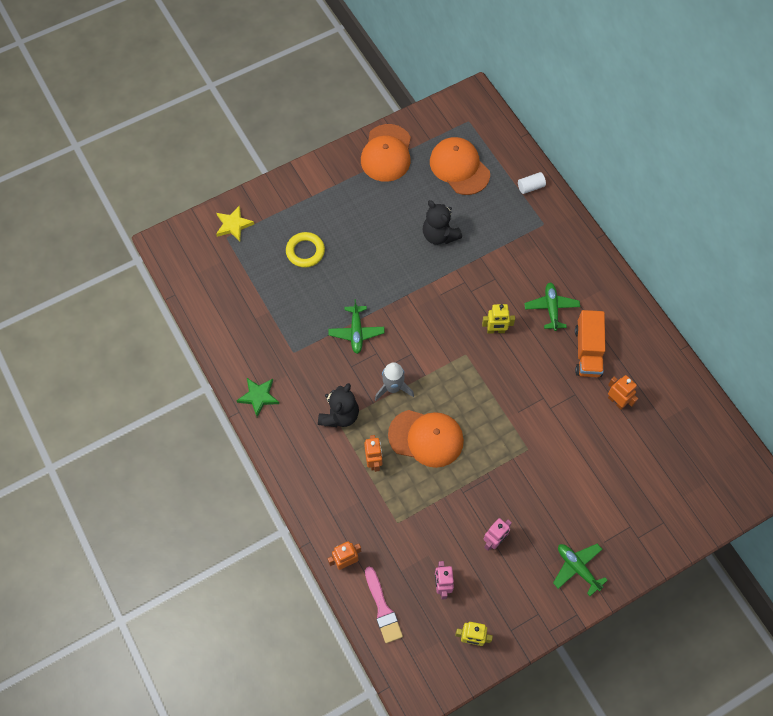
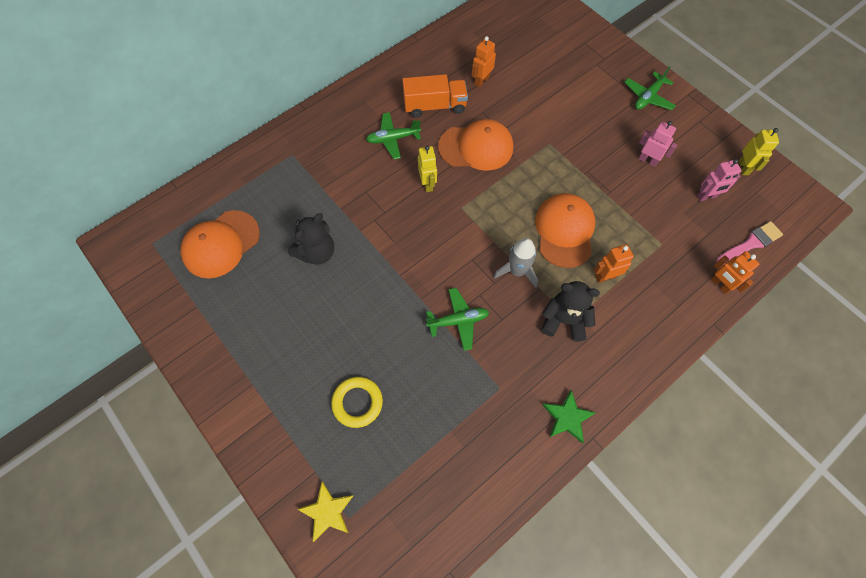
camera: 100 degrees left, 0 degrees up
(386, 153) = (201, 329): orange cap -> orange cap (476, 147)
(530, 187) = (245, 171): white cylinder -> none

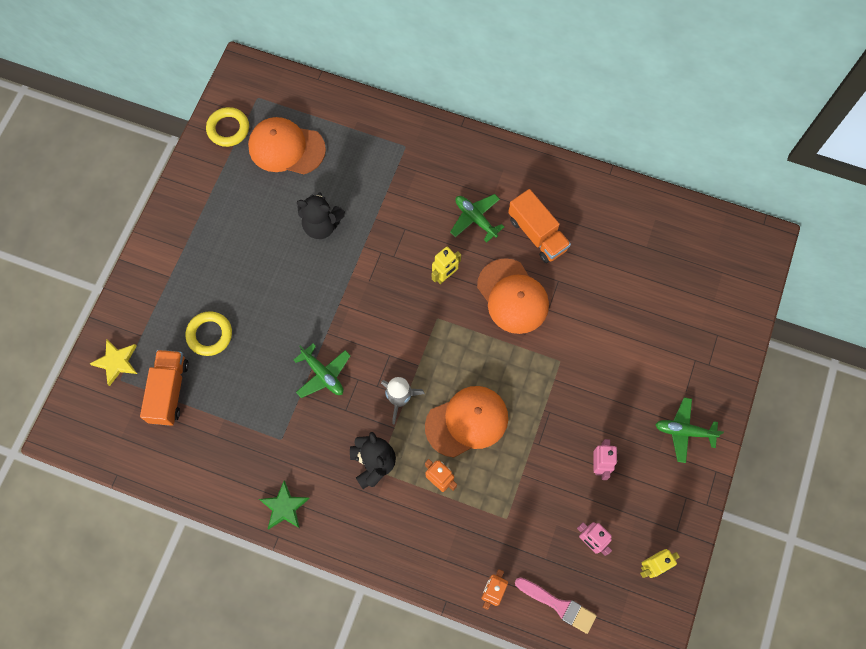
camera: 60 degrees right, 5 degrees up
(162, 283) = (228, 129): none -> yellow ring
(391, 471) = (169, 391): none -> orange truck
(481, 81) = (596, 260): orange robot -> none

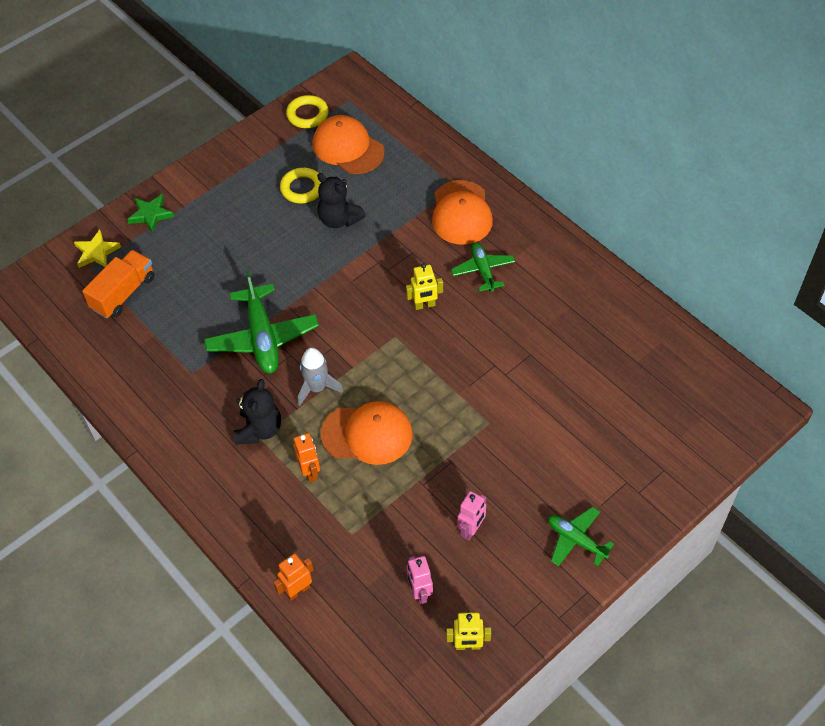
camera: 30 degrees right, 15 degrees down
(209, 335) = (186, 264): yellow ring -> yellow ring (302, 188)
(284, 507) = (158, 428): green star -> green star (151, 214)
(323, 374) = (262, 337): green plane -> green plane, size x1.70
(512, 296) = (477, 349): orange cap -> orange cap (461, 213)
(537, 234) = (534, 307): orange truck -> none
(558, 605) = (353, 634): pink brush -> none

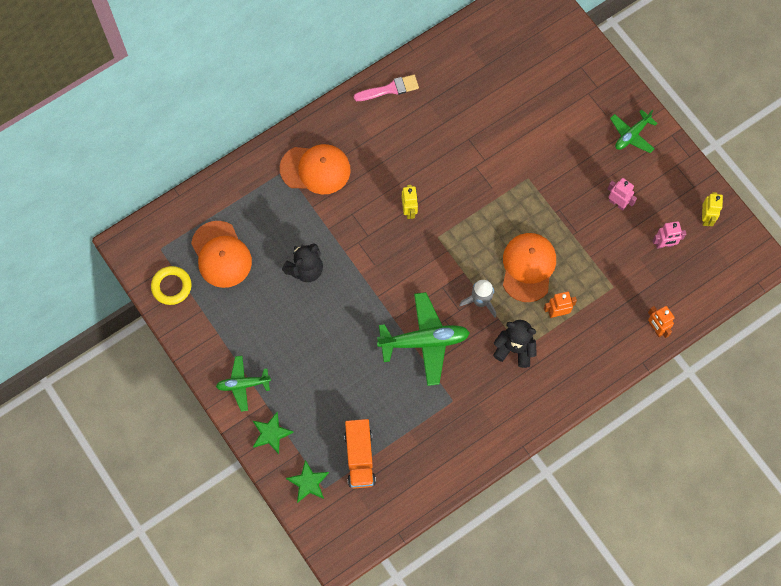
camera: 85 degrees left, 15 degrees up
(96, 252) = (308, 483): yellow star -> green star
(123, 293) = (359, 458): orange truck -> orange truck turned 135 degrees counterclockwise
(302, 188) = (263, 298): yellow ring -> none
(348, 148) = (221, 254): orange cap -> orange cap turned 75 degrees counterclockwise
(483, 270) = (380, 161): green plane -> green plane (243, 384)
(579, 268) = (390, 89): none -> pink brush

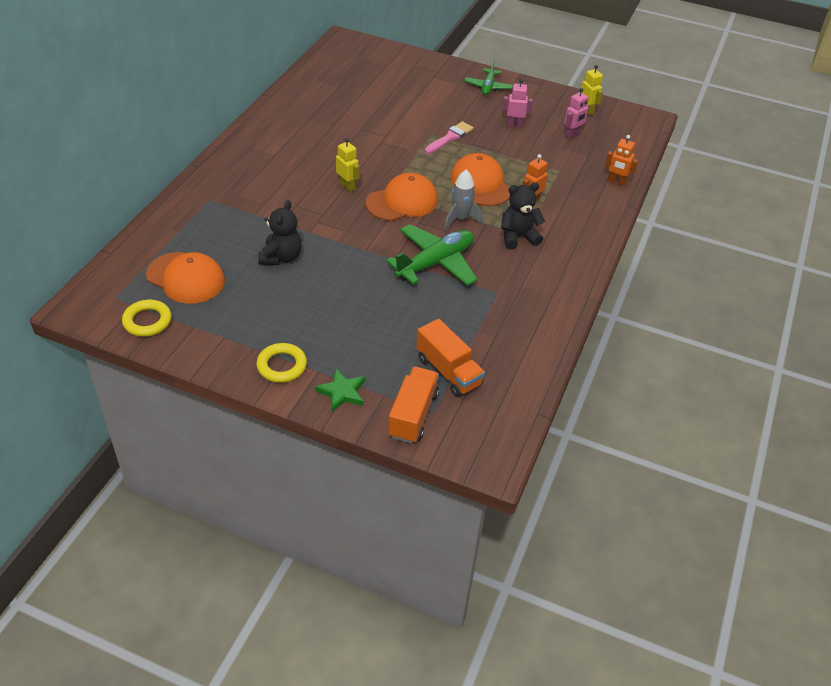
camera: 35 degrees left, 25 degrees down
(243, 384) = (282, 366): green plane -> yellow ring
(308, 483) = (413, 415): green star -> orange truck
(315, 169) = (238, 190): orange cap -> orange cap (402, 201)
(390, 89) = (268, 122): pink brush -> pink brush (450, 137)

